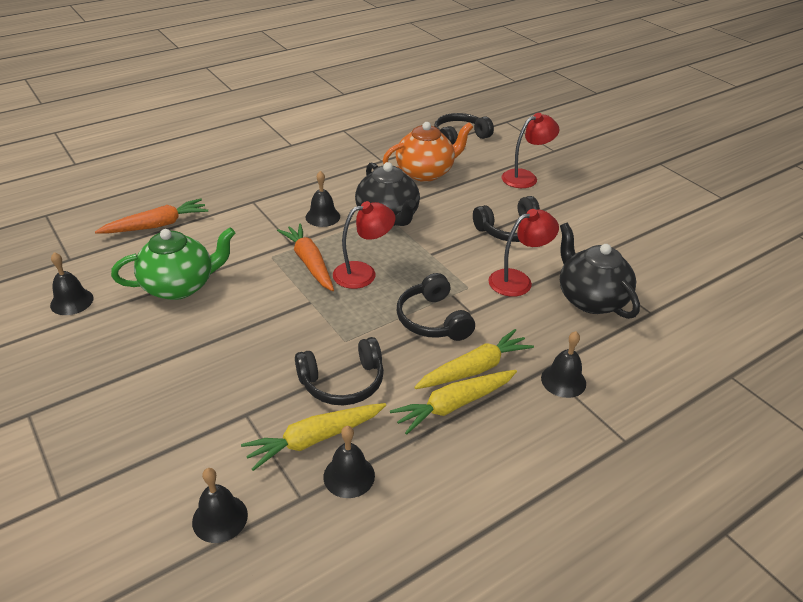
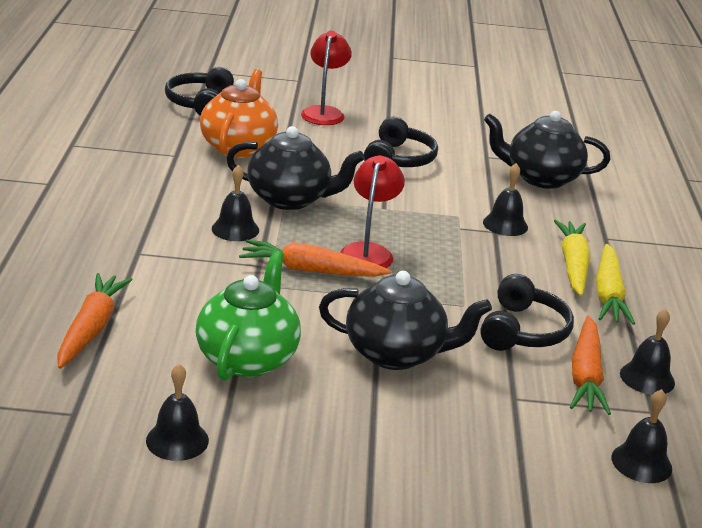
camera: 55 degrees left, 10 degrees down
(246, 338) = (396, 354): none -> black teapot
(314, 439) = (585, 376): yellow carrot -> orange carrot
(433, 320) = (485, 252): black headphones -> none
(518, 280) = (477, 192): red lamp -> none
(563, 380) = (627, 238): black bell -> black bell (505, 224)

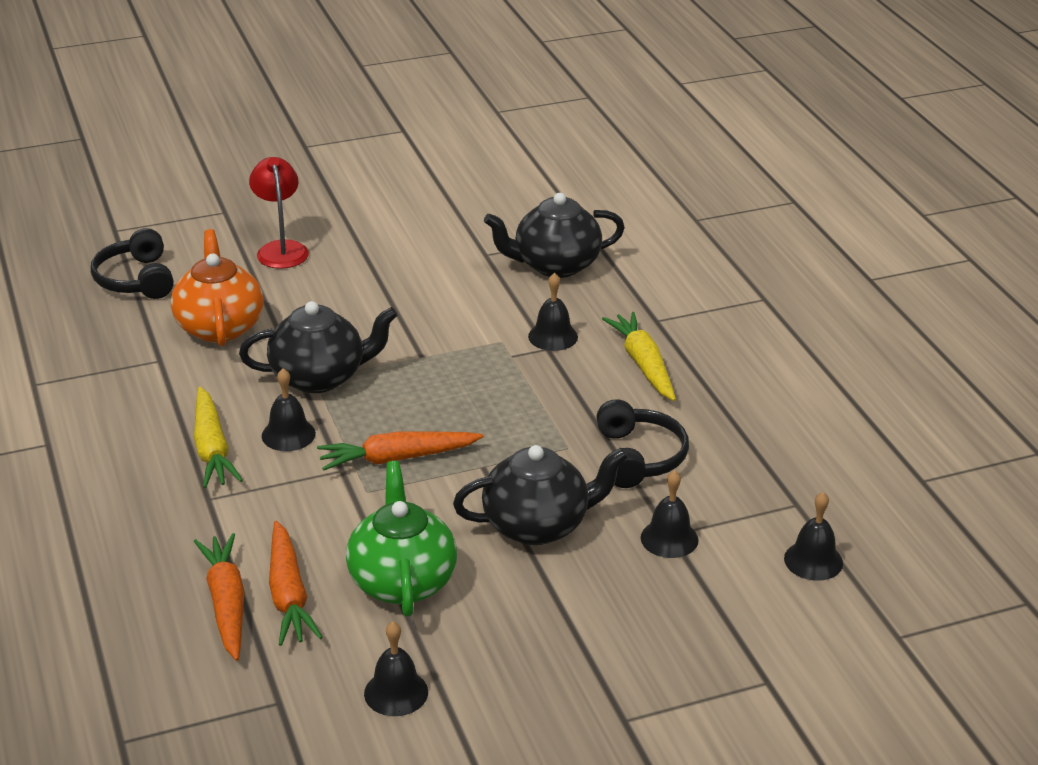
camera: 20 degrees left, 5 degrees up
(368, 252) = (440, 416): red lamp -> none
(398, 159) = (398, 287): black headphones -> none
(585, 376) = (720, 487): orange carrot -> orange carrot (288, 595)
(608, 294) = (693, 388): yellow carrot -> yellow carrot (212, 449)
(647, 378) = (774, 470): black bell -> black bell (669, 538)

